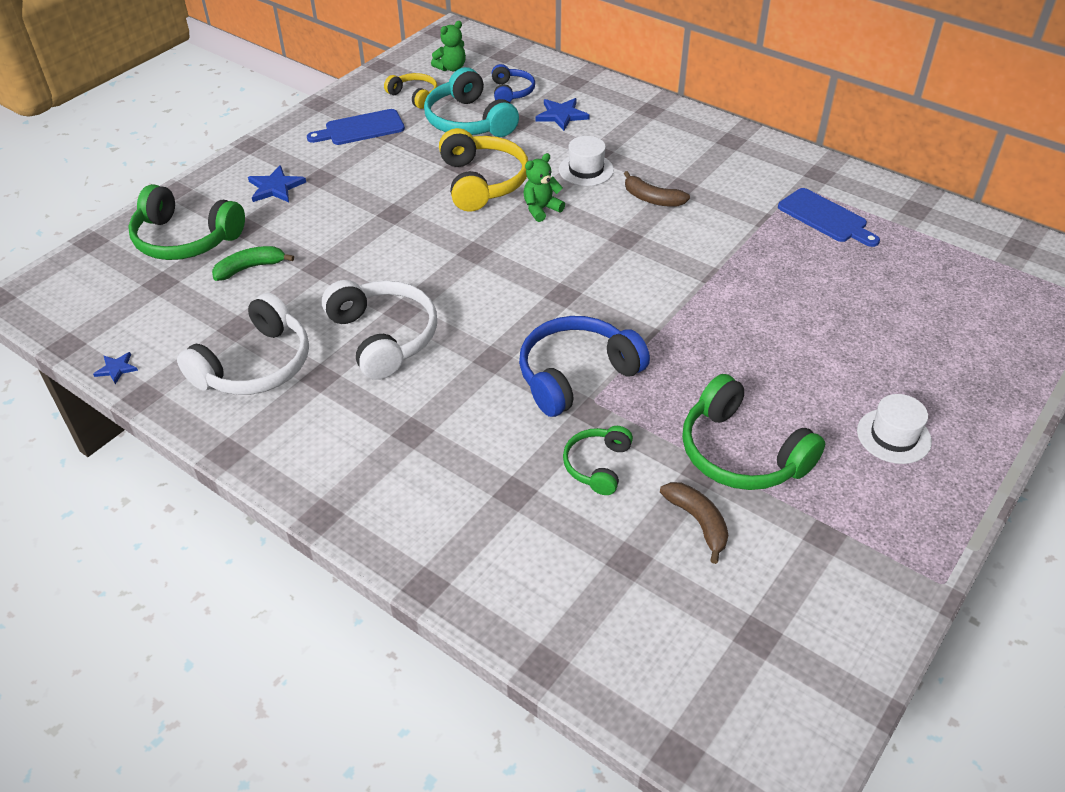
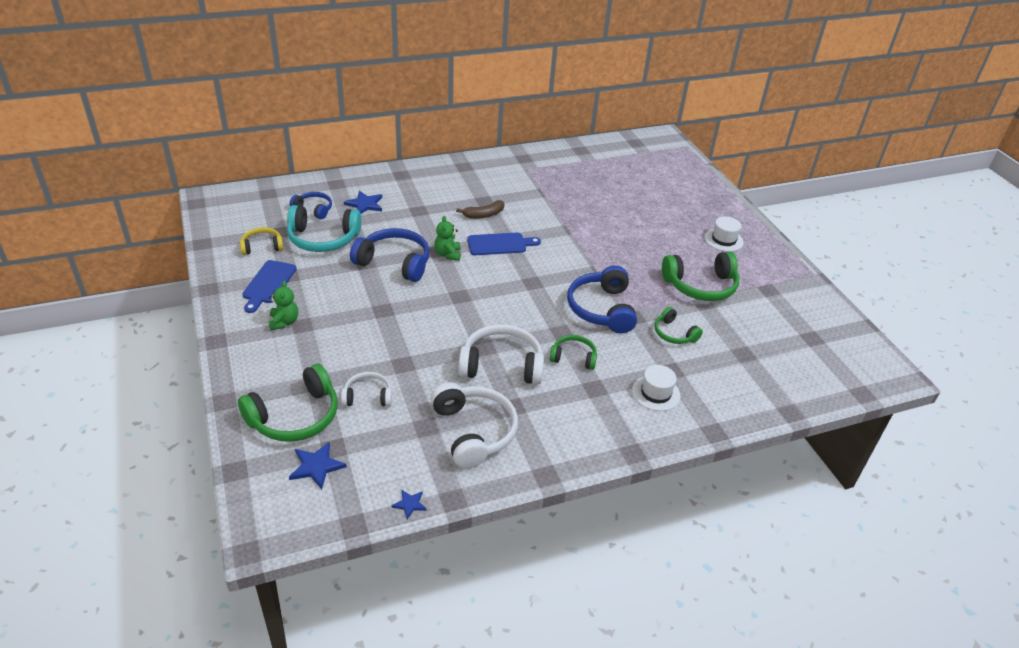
camera: 60 degrees left, 5 degrees down
(250, 268) = (368, 396): green banana -> white headphones
(275, 187) = (287, 349): blue star -> blue star (316, 466)
(451, 68) = (251, 218): green teddy bear -> green teddy bear (284, 322)
(453, 389) = (573, 357): none -> green headphones
(482, 182) = (394, 263): yellow headphones -> blue headphones
(586, 170) = (430, 222): white hat -> white hat (656, 393)
(698, 522) = (735, 321): brown banana -> none
(825, 217) = (559, 175): blue cutting board -> blue cutting board (499, 244)

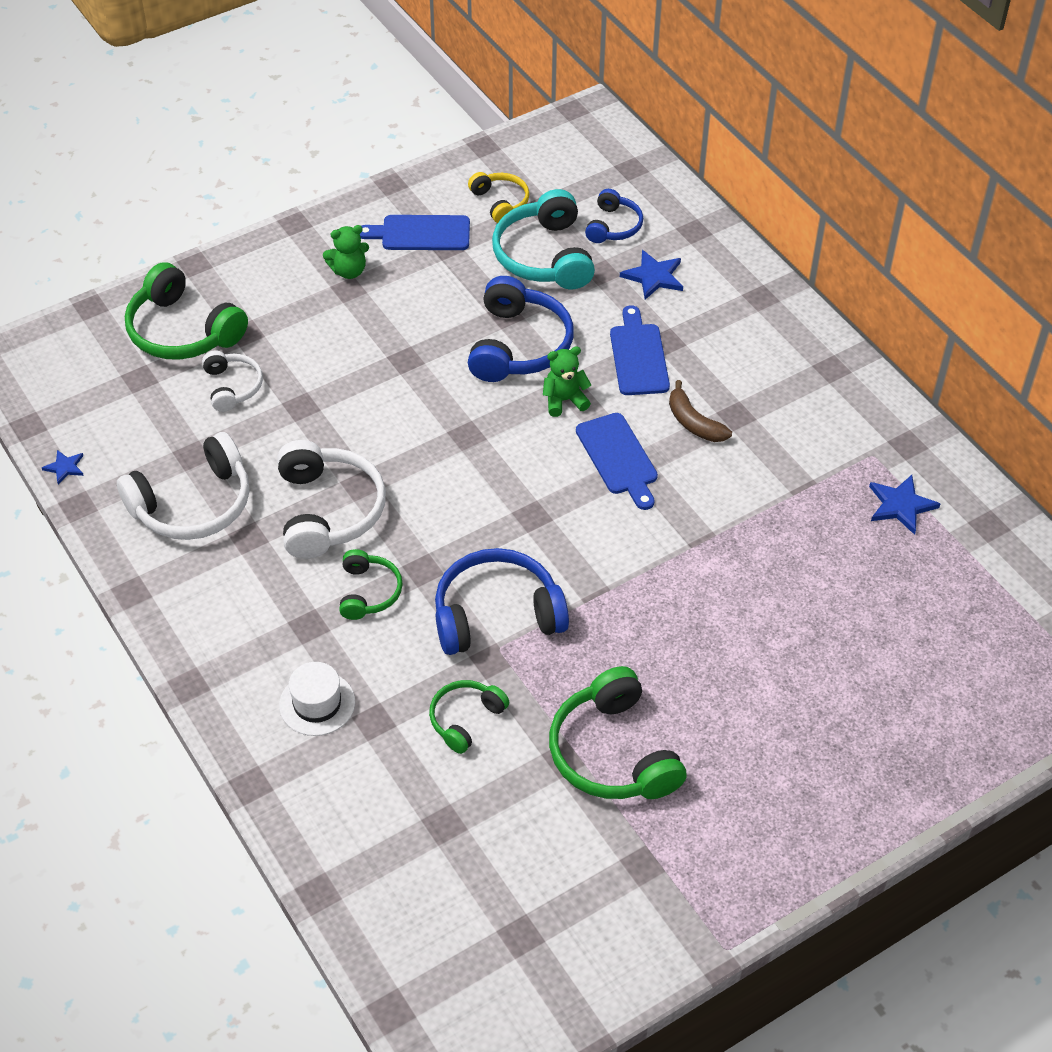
camera: 80 degrees right, 10 degrees up
(316, 466) = (108, 371): blue star -> blue star (901, 505)
(425, 222) = (638, 356): none -> blue cutting board
(723, 240) = (779, 786): white hat -> none

